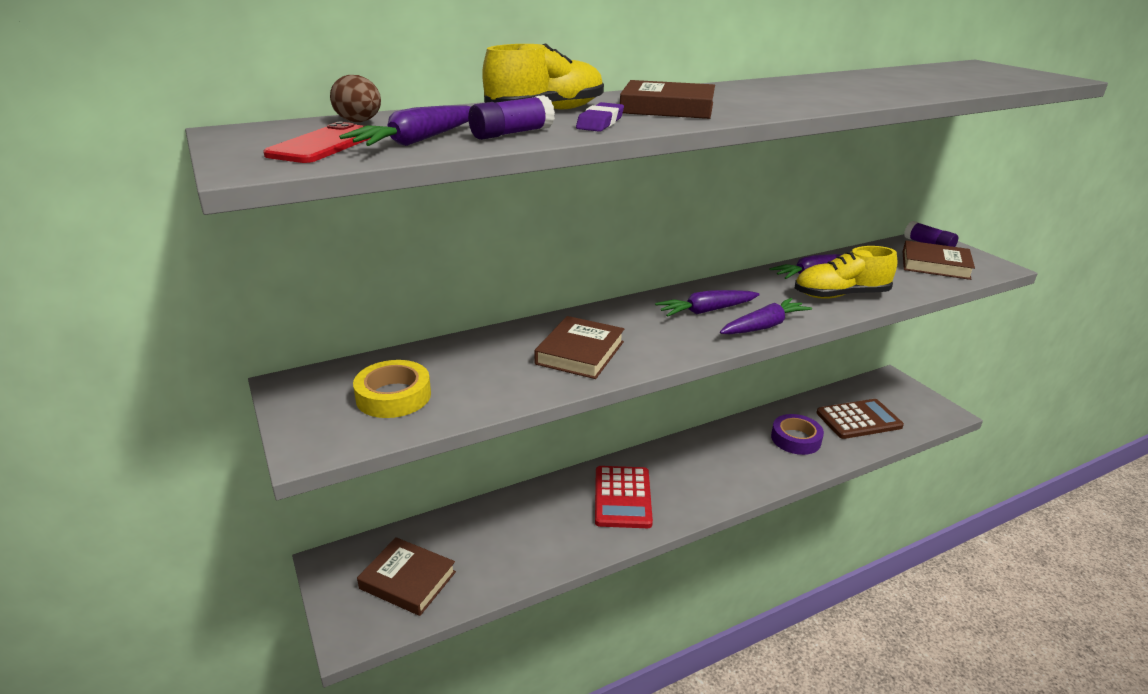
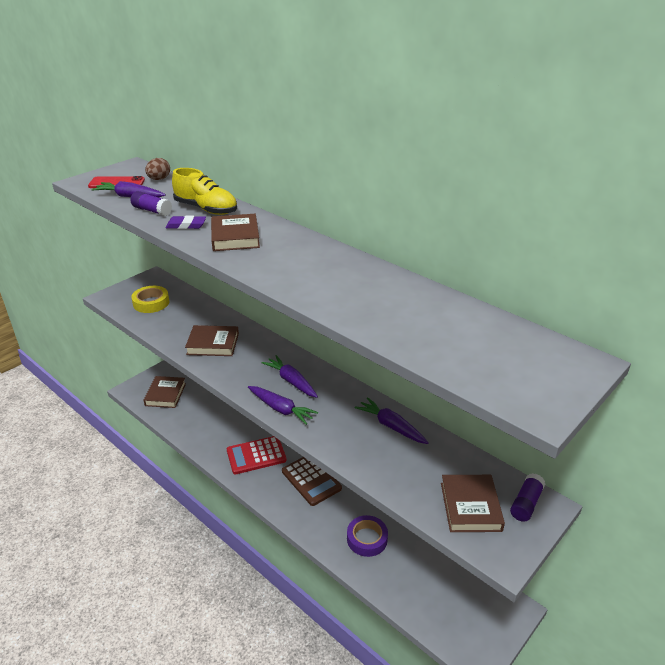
camera: 70 degrees right, 5 degrees up
(840, 295) = (357, 444): yellow shoe -> none
(858, 420) = (421, 582): brown calculator -> brown calculator (311, 480)

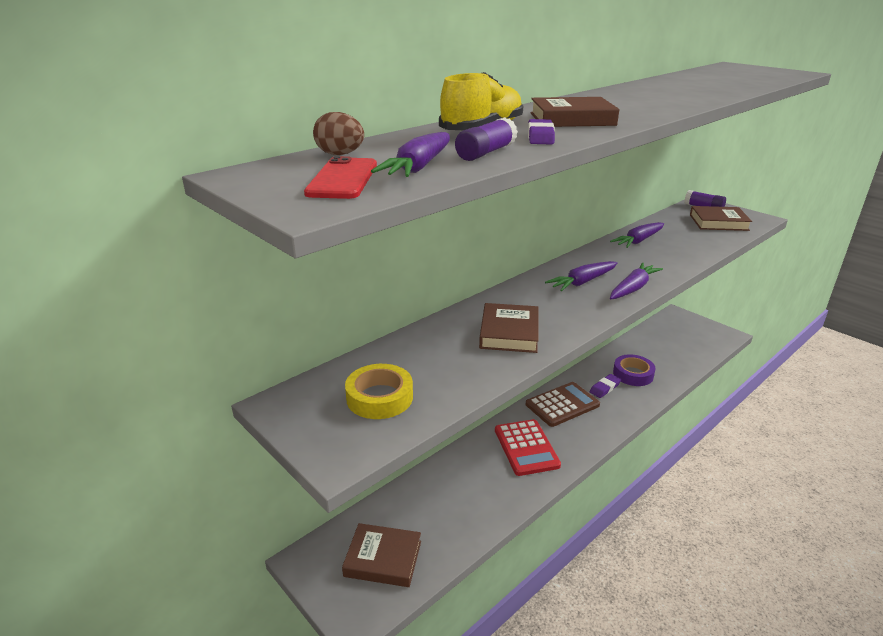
camera: 85 degrees left, 5 degrees down
(340, 513) = (605, 388): none -> purple eraser

